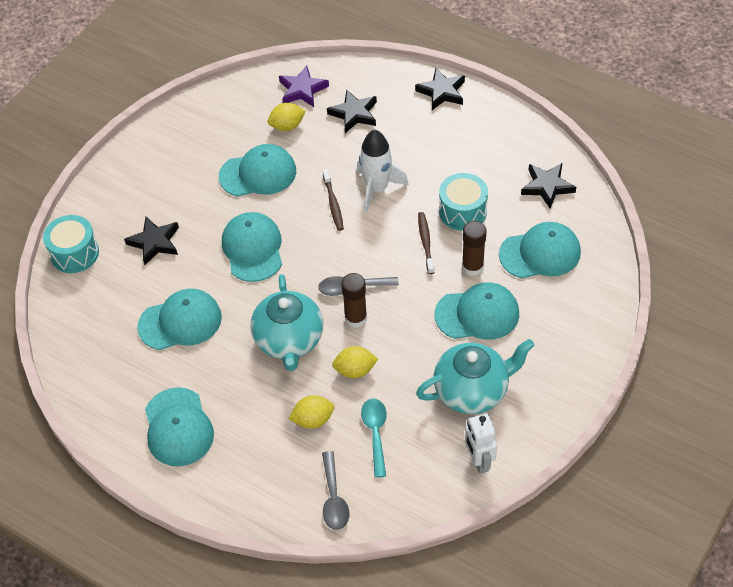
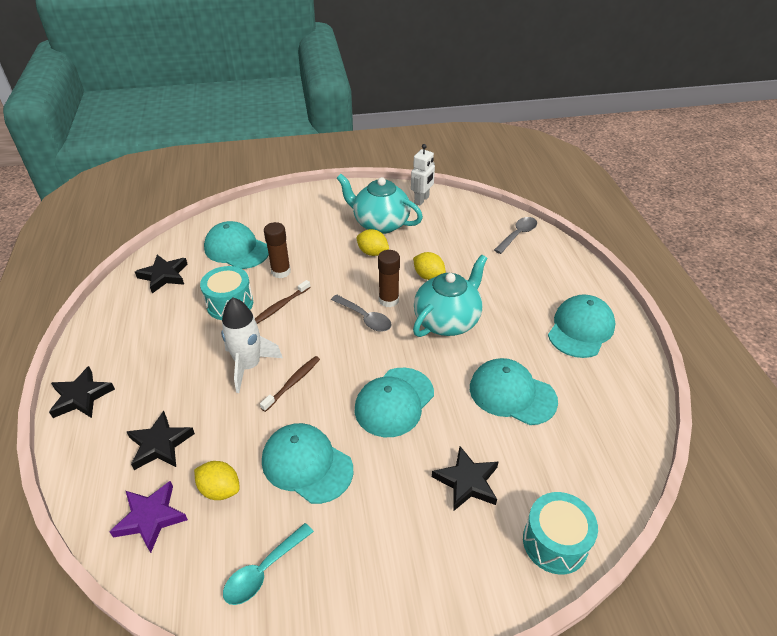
camera: 135 degrees left, 10 degrees down
(313, 420) = (486, 272): yellow lemon -> yellow lemon (372, 252)
(375, 433) = (458, 243): turquoise spoon -> turquoise spoon (263, 571)
(477, 314) = (320, 250): turquoise cap -> none

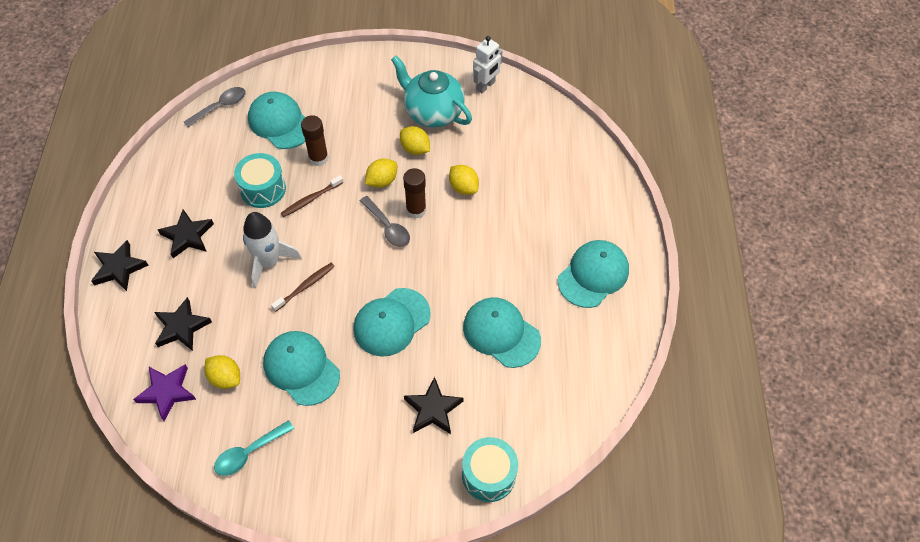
camera: 10 degrees right, 15 degrees up
(164, 276) = (205, 145): black star -> black star (187, 236)
(348, 281) = (382, 181): none -> yellow lemon
(447, 321) = (466, 243): turquoise teapot -> none
(517, 235) = (572, 150): grey spoon -> grey spoon (220, 106)

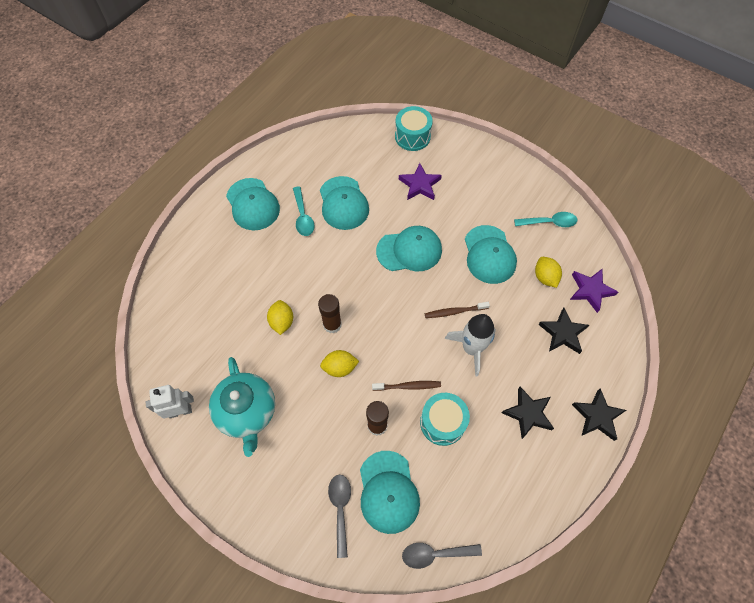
camera: 145 degrees left, 5 degrees up
(388, 227) = (363, 323): grey spoon -> grey spoon (340, 509)
(415, 149) = (291, 382): yellow lemon -> none
(433, 409) = (420, 185): black star -> purple star
(530, 293) = (303, 216): none -> turquoise spoon
(593, 275) = (253, 204): turquoise cap -> turquoise cap turned 105 degrees counterclockwise

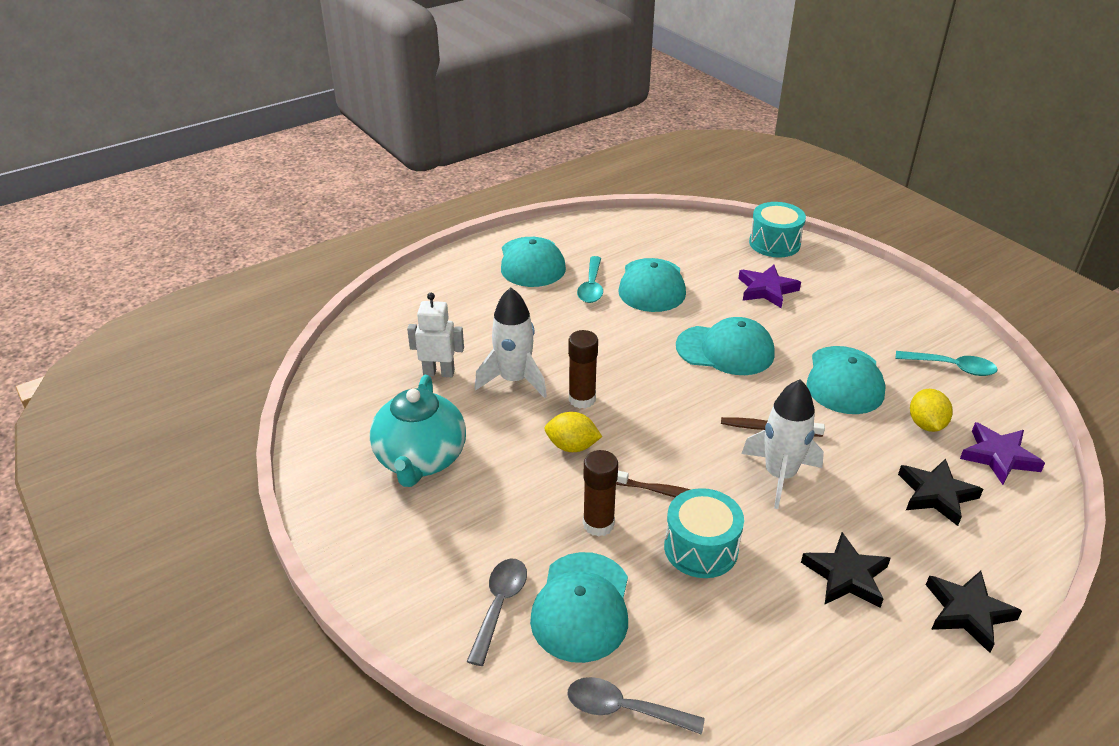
camera: 20 degrees right, 25 degrees down
(180, 411) = (334, 435): white robot -> white robot (439, 373)
(282, 322) = (514, 380): yellow lemon -> white rocket

